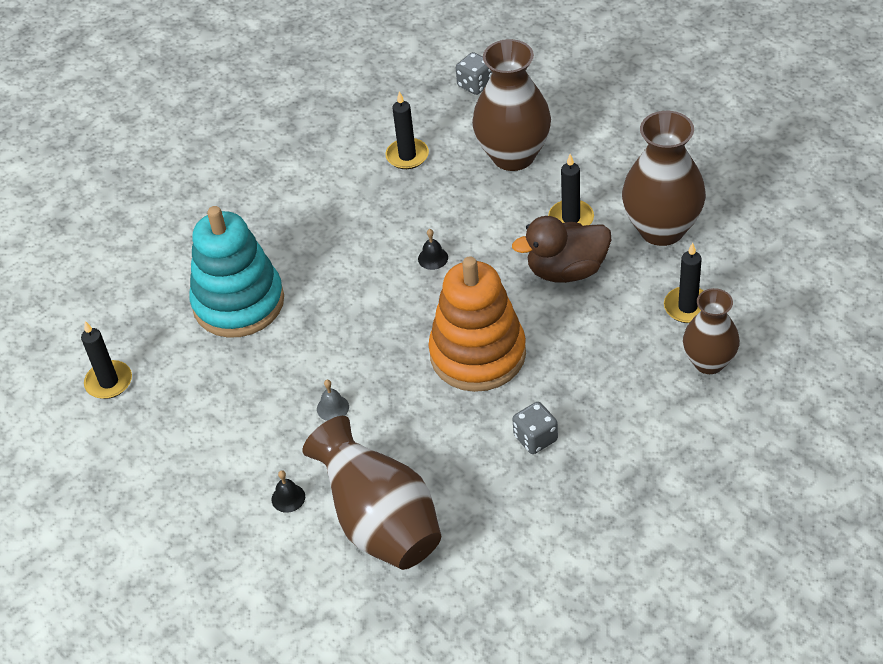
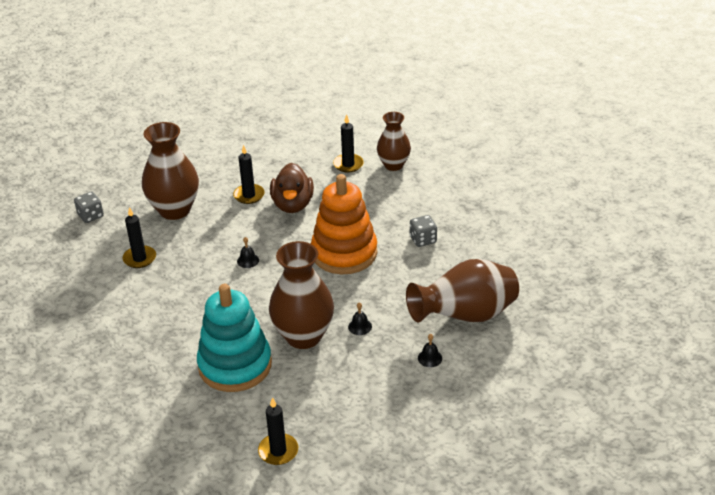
camera: 80 degrees left, 10 degrees down
(332, 408) = (360, 326): grey bell -> black bell
(661, 229) = (280, 162): brown vase -> brown vase (303, 336)

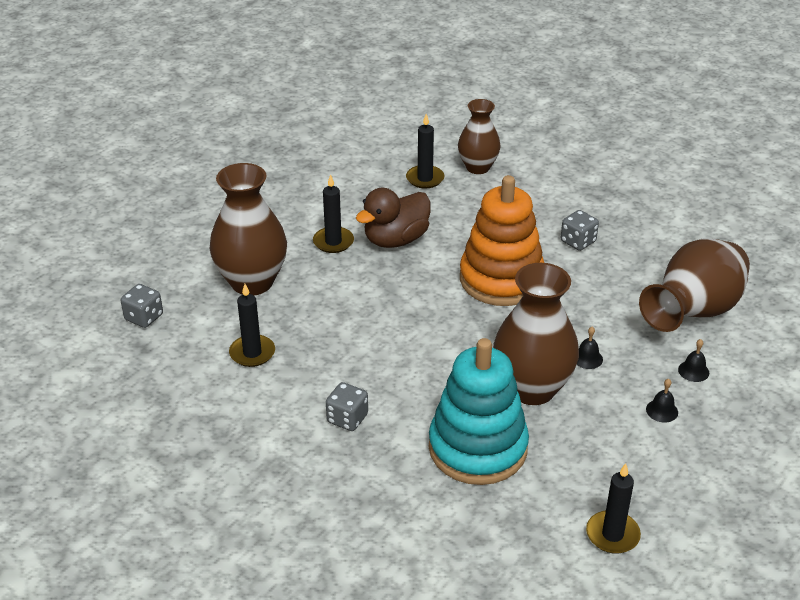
camera: 25 degrees left, 0 degrees up
(166, 320) = (347, 418): none -> grey dice
(248, 260) = (393, 318): black bell -> black bell (662, 410)
(293, 205) = (396, 240): brown duck -> brown duck turned 75 degrees clockwise

